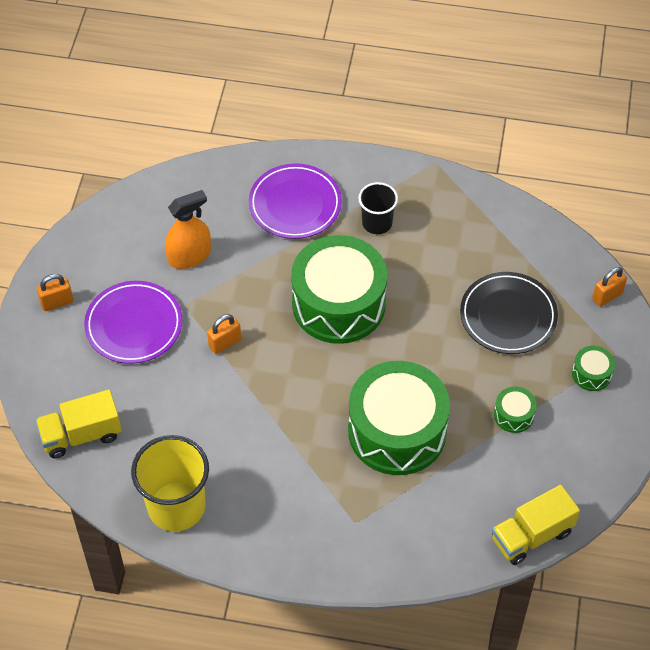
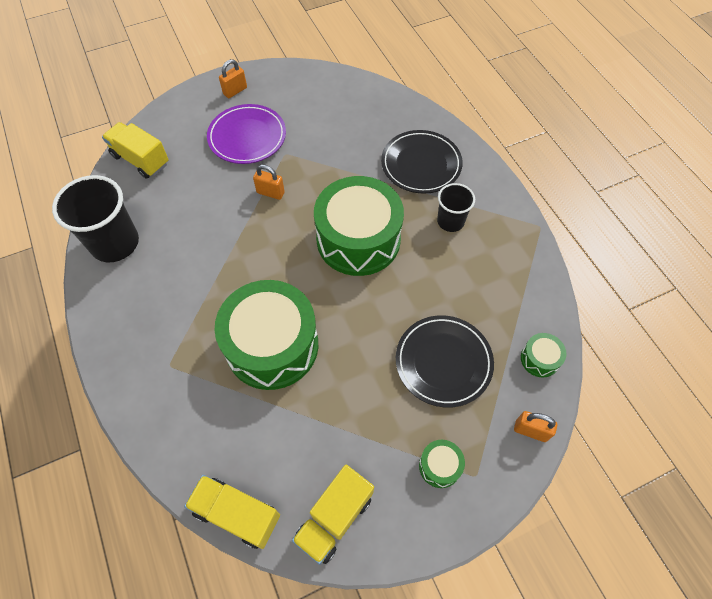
camera: 55 degrees right, 5 degrees up
(57, 302) = (235, 91): orange padlock -> orange padlock turned 75 degrees counterclockwise
(176, 506) = (115, 243): yellow cup -> black cup
(189, 256) = (326, 133): orange spray bottle -> none
(295, 204) = (421, 164): purple plate -> black plate
(514, 415) = (349, 425): green drum -> green drum (539, 359)
(582, 469) = (334, 518): none -> yellow truck

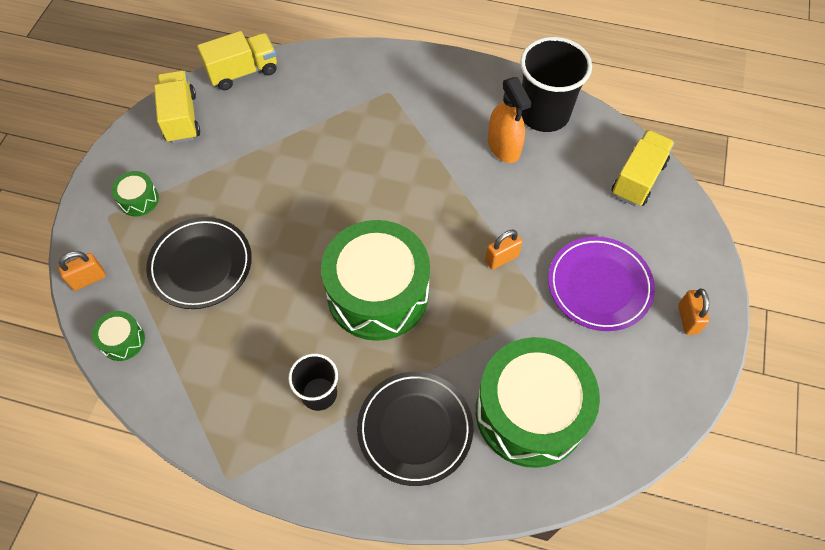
camera: 130 degrees right, 0 degrees up
(140, 160) = (638, 179): yellow truck -> yellow truck turned 45 degrees counterclockwise
(169, 248) = (503, 147): none -> orange spray bottle
(272, 345) = (339, 161): green drum -> green drum (530, 412)

